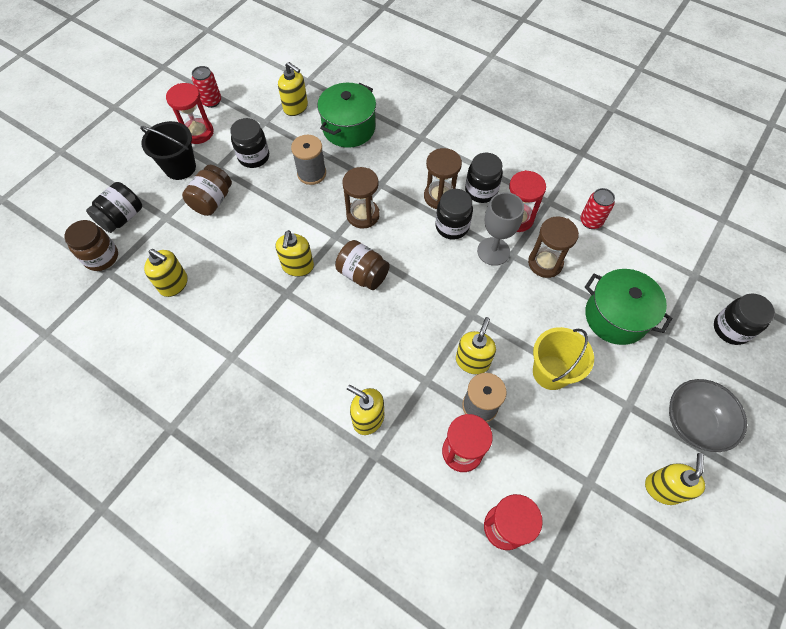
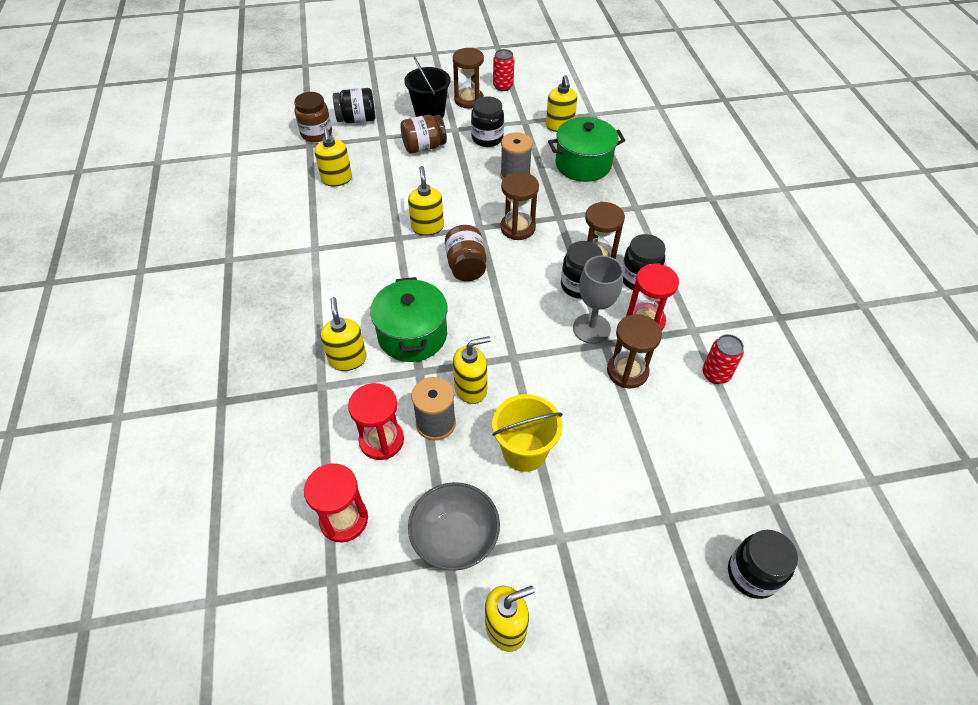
camera: 45 degrees right, 10 degrees down
(198, 132) = (469, 100): red hourglass -> brown hourglass
(298, 266) = (427, 227): yellow soap dispenser -> yellow soap dispenser turned 120 degrees clockwise
(616, 317) = (640, 463): green pot -> green pot (412, 335)
(694, 422) = (605, 609): grey bowl -> grey bowl (455, 538)

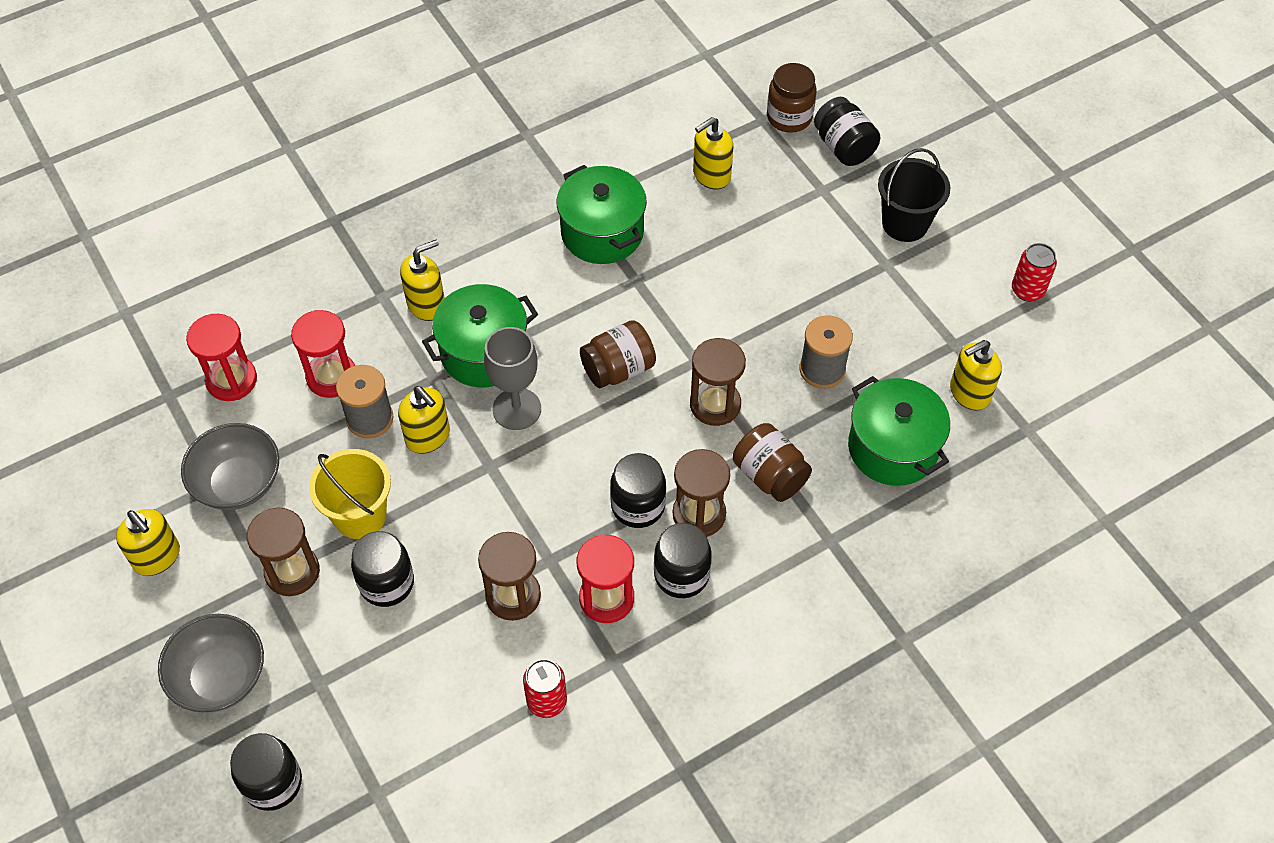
camera: 70 degrees right, 5 degrees up
(347, 243) = (602, 232): none -> green pot
(424, 147) = (826, 243): brown jar -> brown jar (770, 475)
(427, 227) = (669, 303): yellow soap dispenser -> none
(469, 100) = (966, 259): brown hourglass -> brown hourglass (292, 572)
(487, 138) = (887, 311): black jar -> black jar (386, 583)
(591, 328) = (568, 538): grey goblet -> grey goblet (517, 409)
(645, 596) = (220, 677): none -> grey bowl

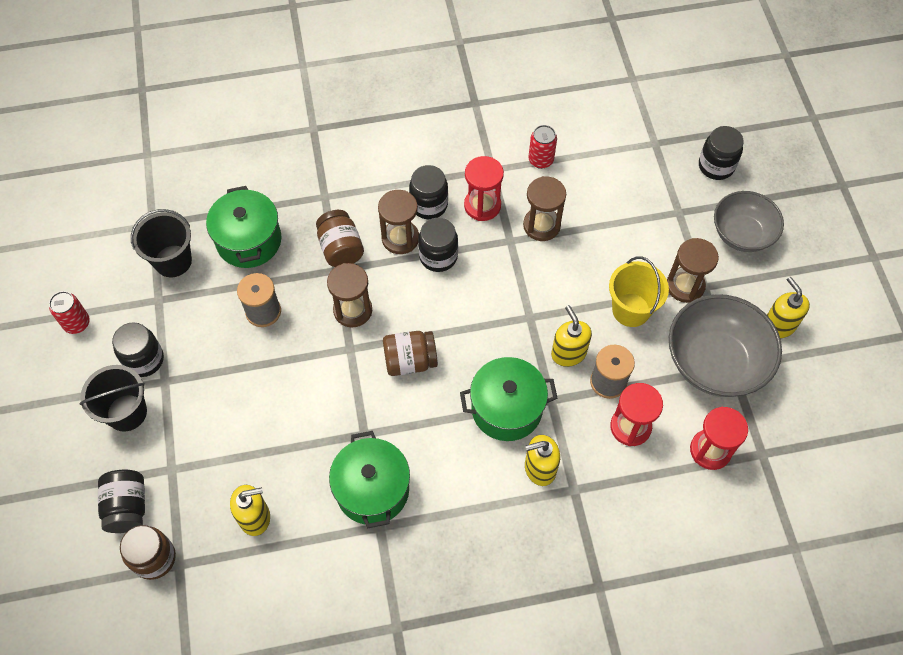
camera: 160 degrees left, 5 degrees up
(238, 483) = (715, 362): grey bowl -> grey bowl, size x1.50
(386, 583) = (622, 259): black jar -> black jar (144, 360)
(517, 409) = (497, 353): grey goblet -> none
(969, 393) = (173, 261): yellow soap dispenser -> black bucket

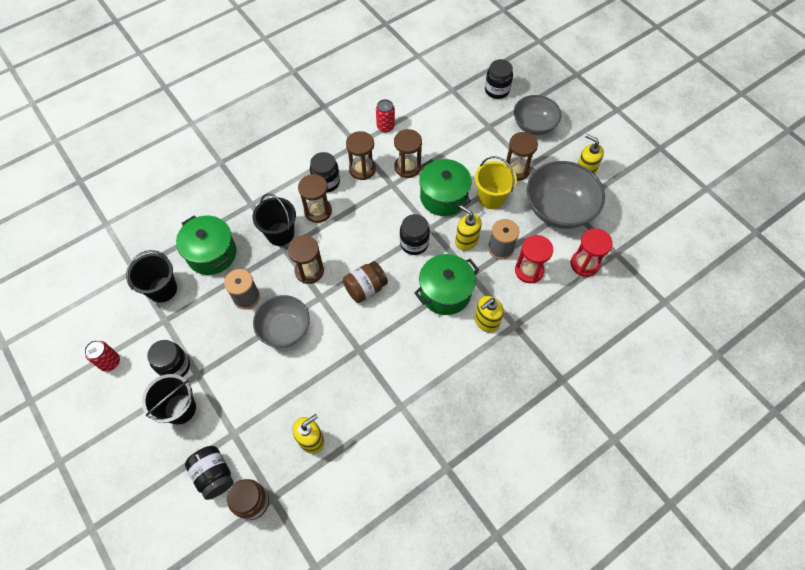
camera: 25 degrees left, 0 degrees up
(289, 370) = (285, 329): none -> grey bowl
(341, 249) = (280, 234): brown jar -> black bucket
(372, 490) = (383, 384): green pot -> green pot (443, 197)
(438, 256) = (349, 213): black jar -> black jar (414, 243)
(482, 205) = (362, 169): red hourglass -> brown hourglass

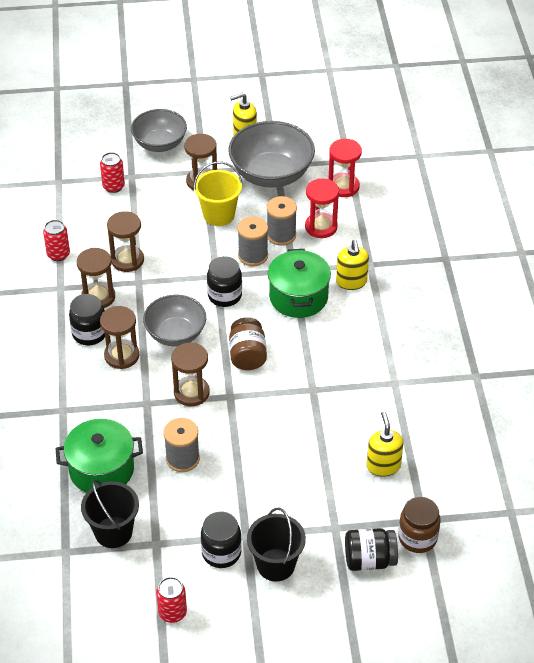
camera: 60 degrees left, 15 degrees down
(280, 234) = (124, 399): black bucket -> none
(285, 329) = (245, 440): grey bowl -> grey bowl (175, 334)
(443, 197) = (188, 249): green pot -> none
(466, 240) = (253, 255): yellow soap dispenser -> grey spool
(471, 122) = (113, 186): none -> red can
(497, 90) = (91, 149): black jar -> none

